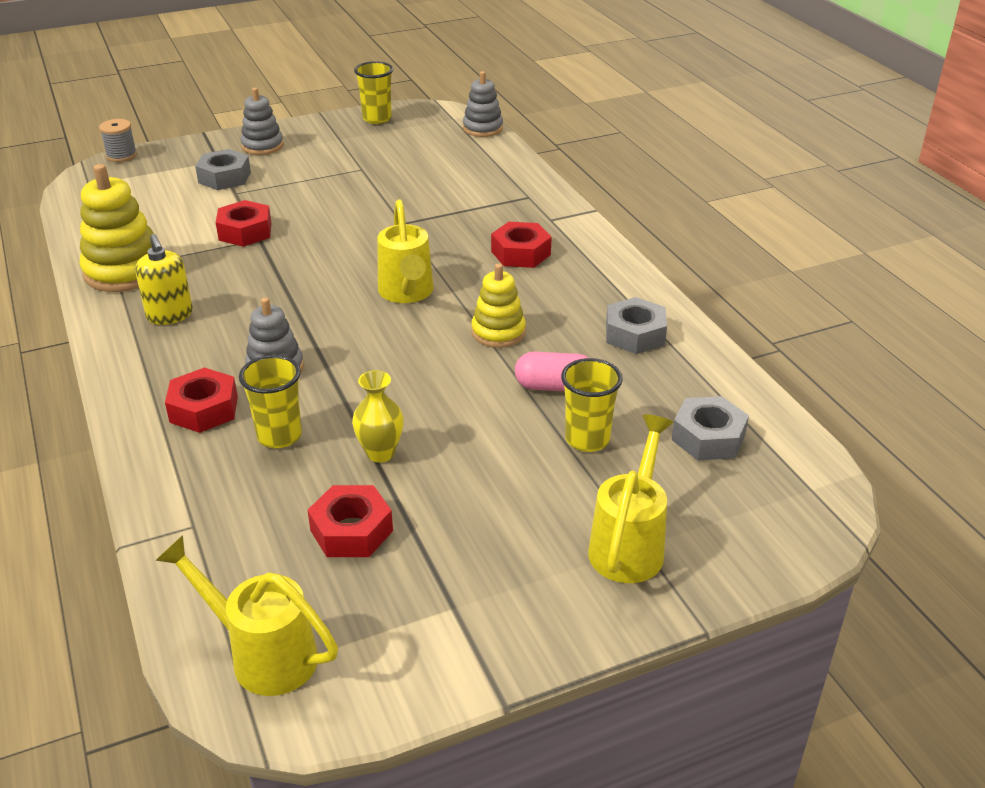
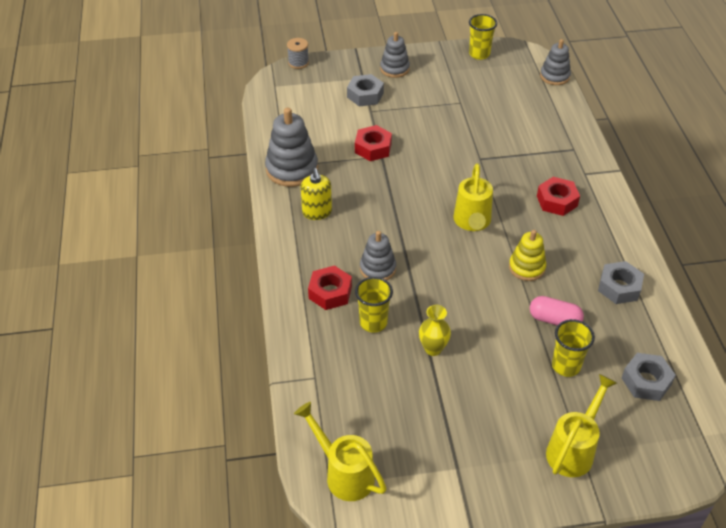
camera: 15 degrees right, 10 degrees up
(124, 271) = (292, 169): yellow stacking toy -> grey stacking toy
(351, 530) = (406, 401): red nut -> none

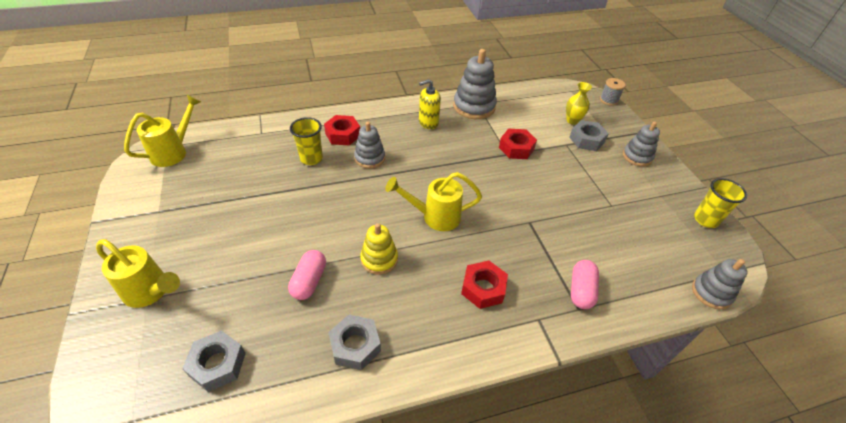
camera: 80 degrees right, 0 degrees up
(433, 348) = (281, 194): yellow vase -> yellow vase (572, 121)
(556, 144) = (581, 290): none -> pink capsule
(566, 366) = (249, 289): yellow cup -> none

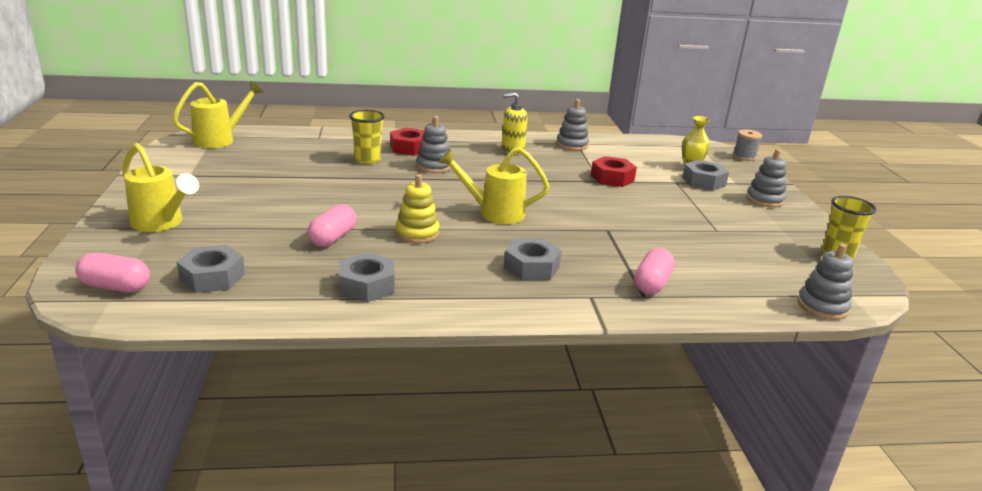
camera: 10 degrees right, 20 degrees down
(132, 399) = (116, 286): none -> pink capsule
(474, 107) = (572, 145): grey stacking toy -> grey stacking toy, size x0.63
(483, 288) = (531, 267): red nut -> grey nut

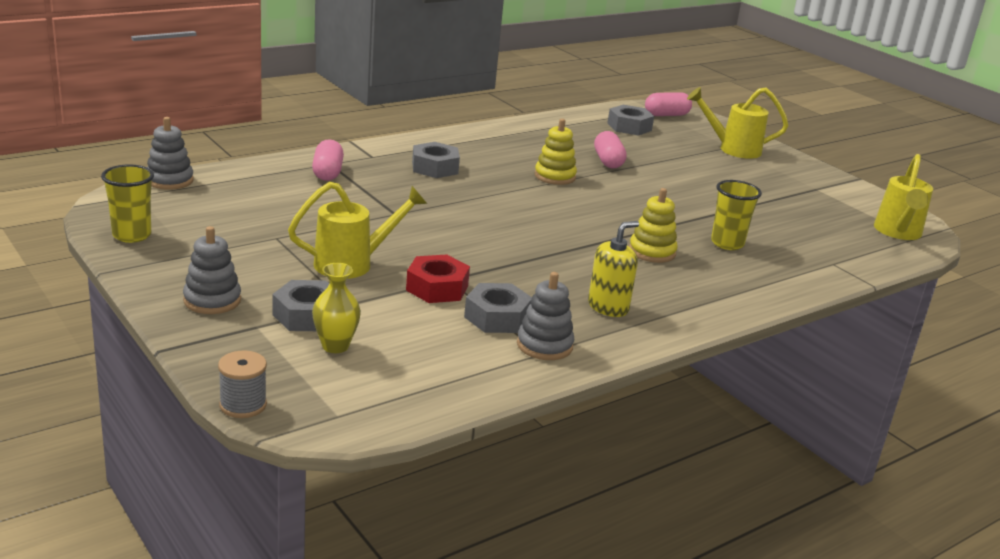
camera: 150 degrees right, 0 degrees up
(367, 285) = (533, 137): grey nut -> grey nut (497, 317)
(409, 148) = (721, 274): red nut -> none
(434, 166) = (652, 252): grey stacking toy -> yellow stacking toy
(493, 213) = (518, 208): yellow watering can -> yellow watering can (353, 264)

